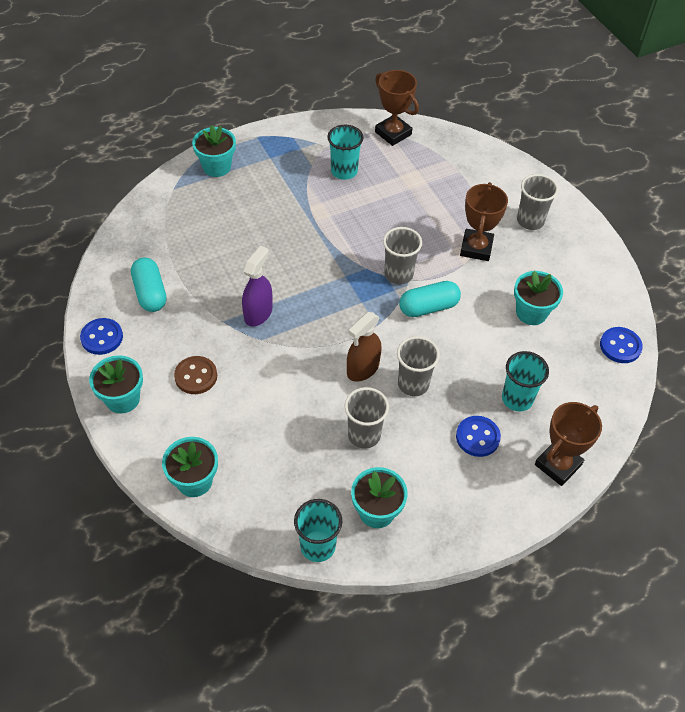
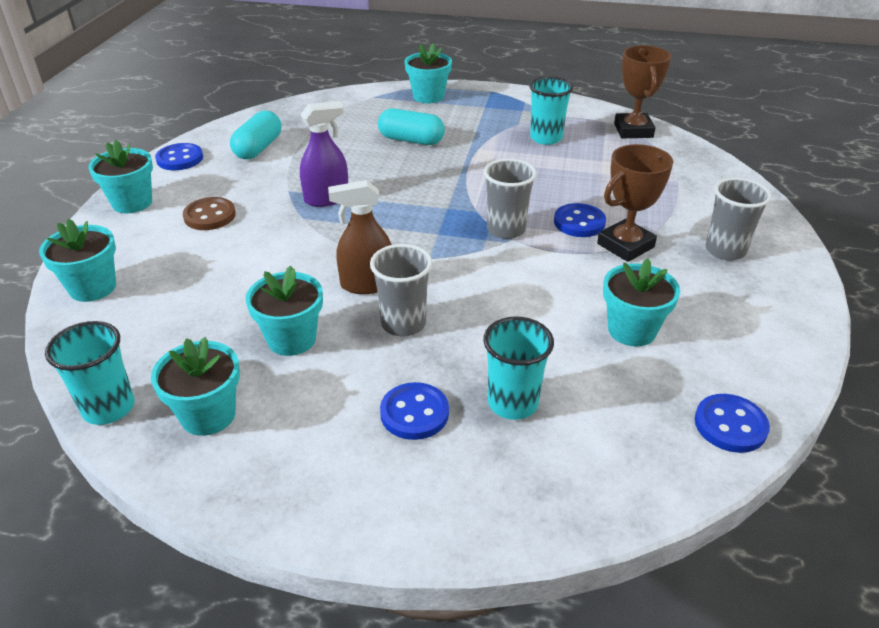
camera: 40 degrees right, 15 degrees down
(364, 435) = (291, 339): grey cup -> turquoise flower pot
(428, 307) = (506, 269): turquoise capsule -> turquoise capsule (411, 140)
(435, 243) = (579, 222): none -> blue button
(558, 465) = (485, 506): brown trophy -> none

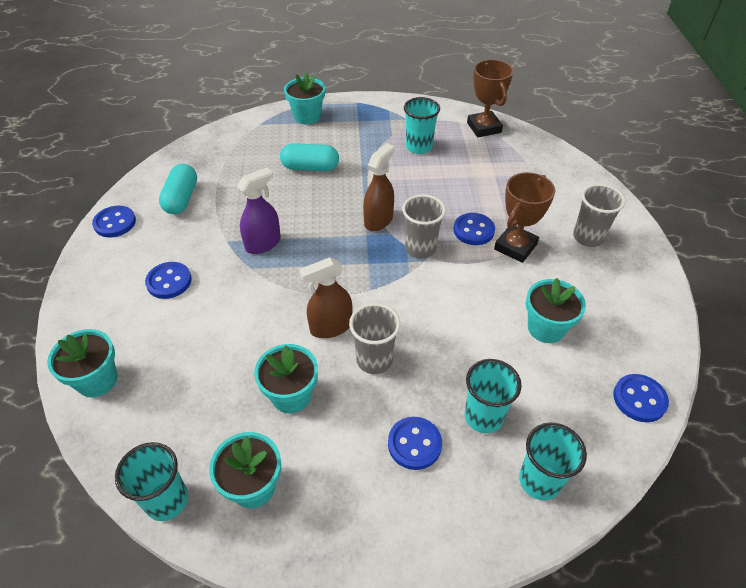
camera: 15 degrees left, 10 degrees up
(132, 203) = (92, 280): turquoise flower pot -> none
(210, 216) = (169, 281): brown button -> blue button
(468, 197) = (378, 220): none -> brown spray bottle
(558, 483) = (539, 481): none -> turquoise cup

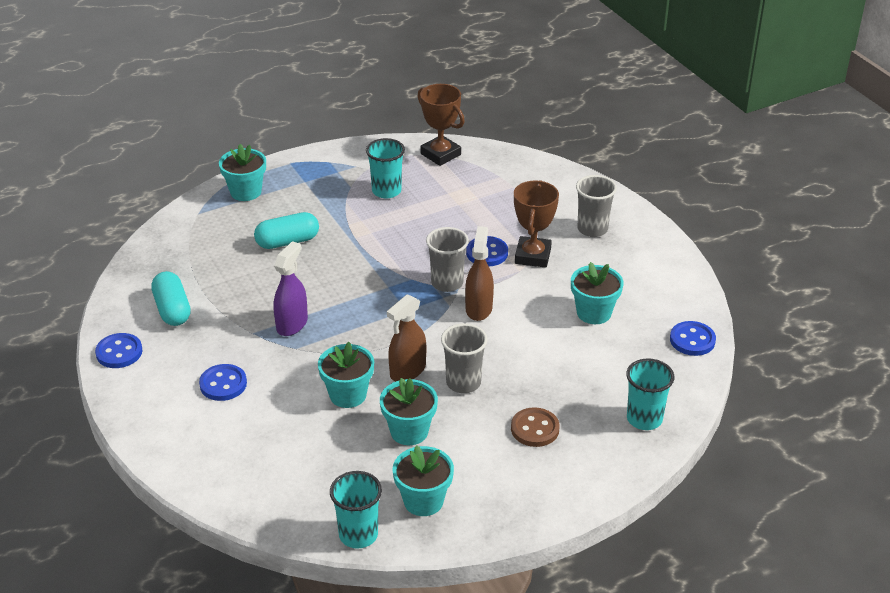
camera: 25 degrees left, 10 degrees down
(97, 380) = (222, 480): turquoise flower pot -> turquoise flower pot (348, 395)
(378, 220) = (391, 270): brown spray bottle -> brown spray bottle (479, 308)
(414, 444) = (535, 429): blue button -> brown button
(483, 416) = (578, 392): turquoise cup -> none

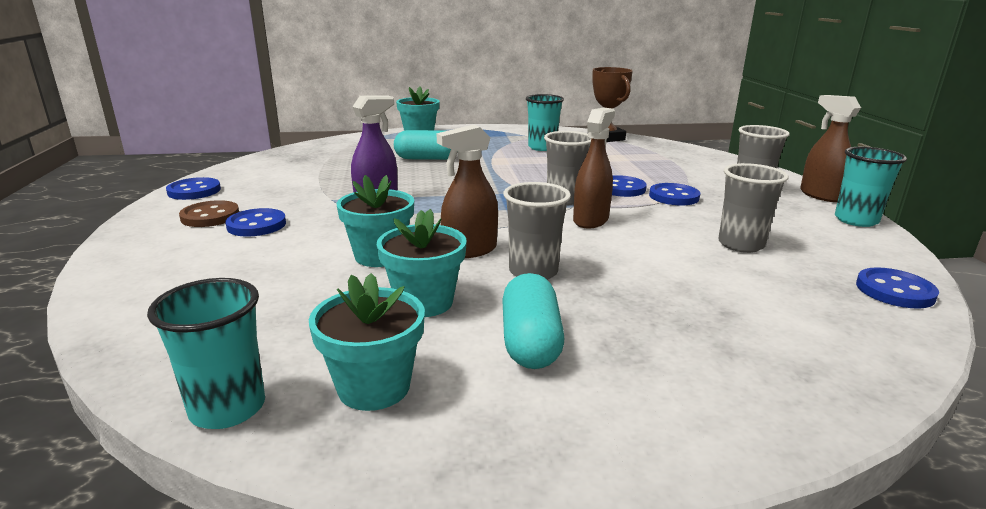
camera: 20 degrees right, 15 degrees down
(172, 310) = (278, 176): turquoise capsule -> turquoise capsule (530, 342)
(532, 256) = (674, 196): brown trophy -> blue button
(535, 429) = (613, 337): brown button -> brown button (210, 216)
(594, 313) = (741, 244): turquoise flower pot -> grey cup
(644, 419) = (811, 364): turquoise cup -> turquoise cup (856, 220)
(647, 224) = (820, 195): none -> brown spray bottle

